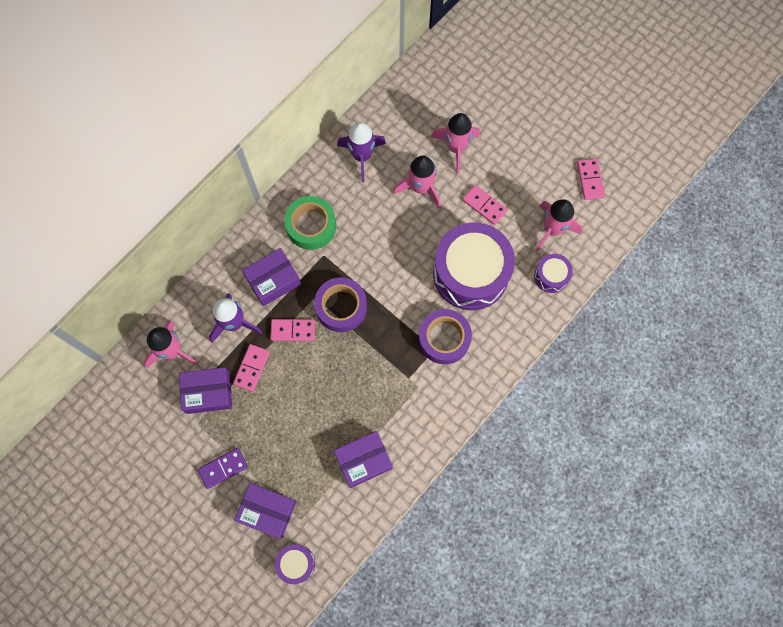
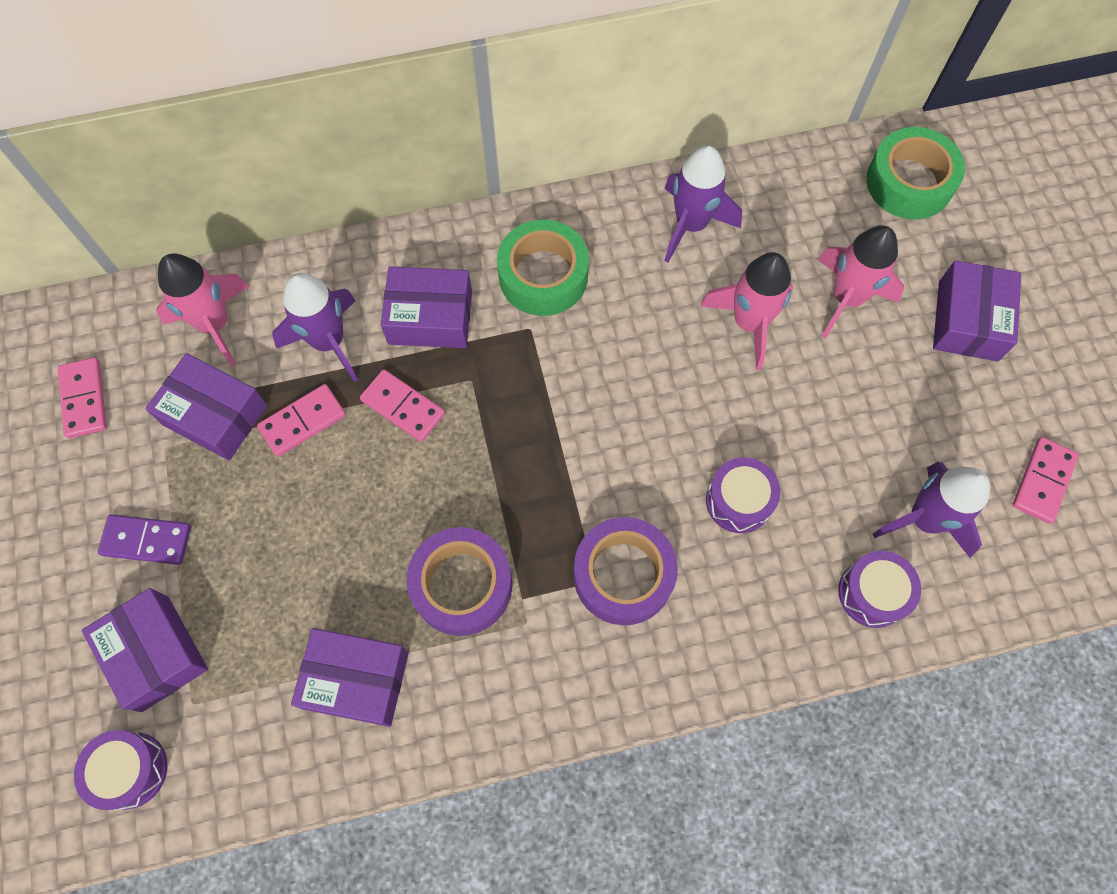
camera: 35 degrees right, 5 degrees down
(341, 307) = (499, 420): purple tape -> purple tape (462, 585)
(447, 71) = (909, 182): none -> green tape
(470, 273) = (738, 501): purple drum -> purple drum, size x0.45
(484, 205) = (833, 411): pink domino -> pink domino (84, 399)
(515, 125) = (968, 321): none -> purple box
(552, 229) = (924, 519): pink rocket -> purple rocket

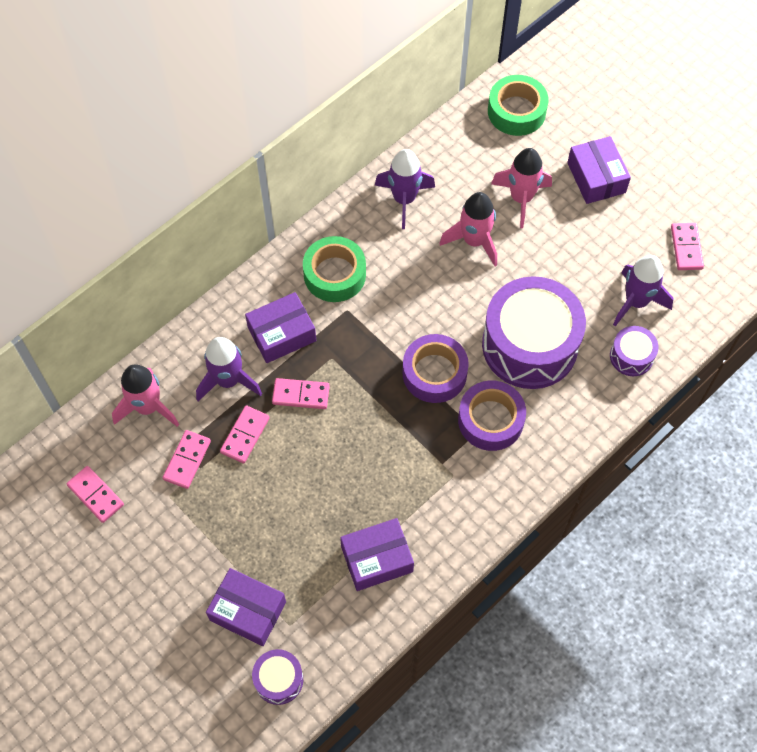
camera: 30 degrees left, 5 degrees down
(147, 541) = (197, 553): purple domino -> none
(215, 415) = (187, 460): purple box -> pink domino
(462, 585) = (403, 475): purple tape -> purple tape (434, 373)
(738, 501) = (529, 345): purple drum -> purple drum, size x2.20

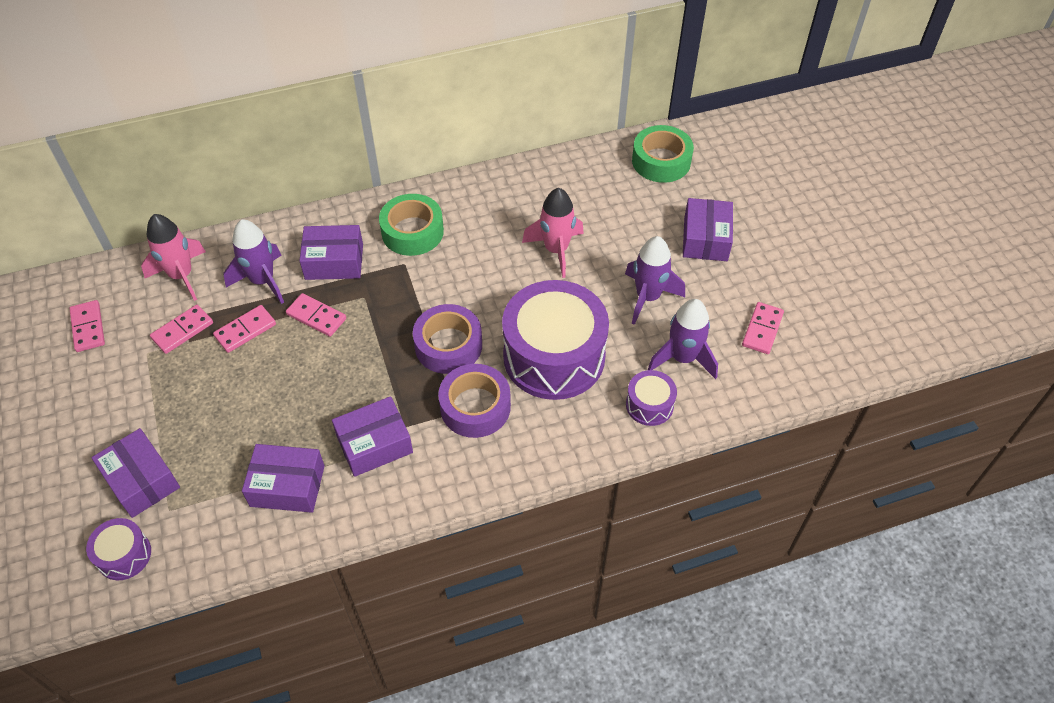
camera: 25 degrees right, 10 degrees down
(404, 199) = (513, 195): purple rocket -> purple rocket (648, 297)
(427, 490) = (374, 444): none -> purple box
(521, 198) = (622, 231): pink rocket -> none

